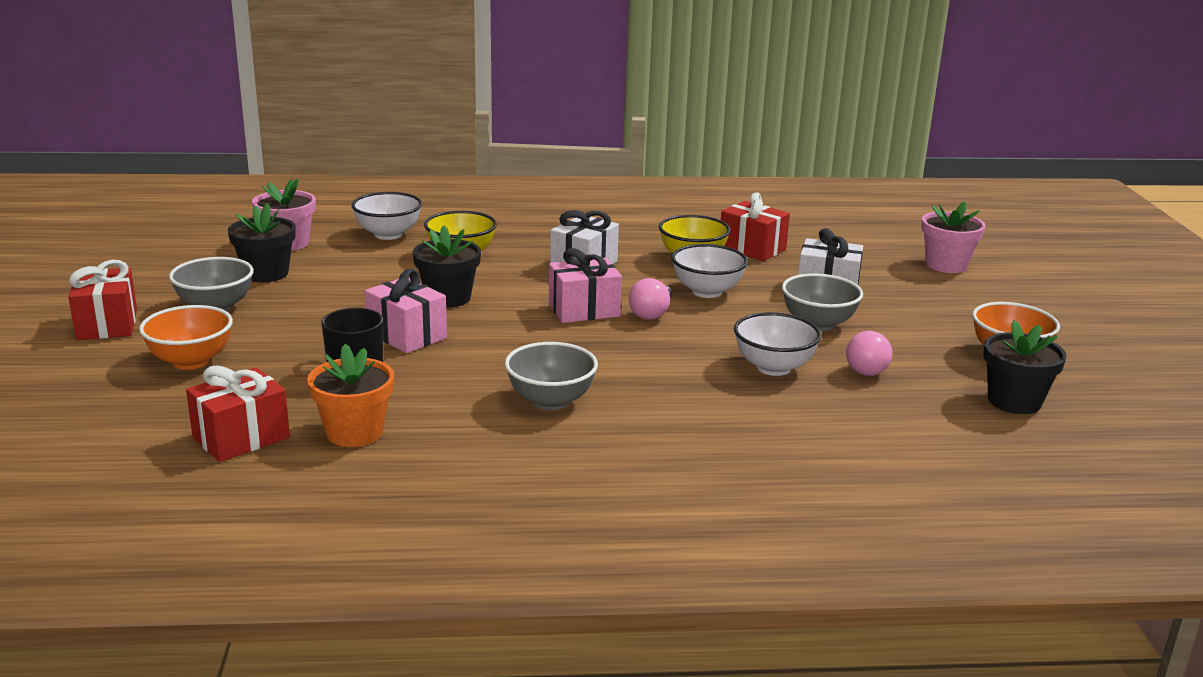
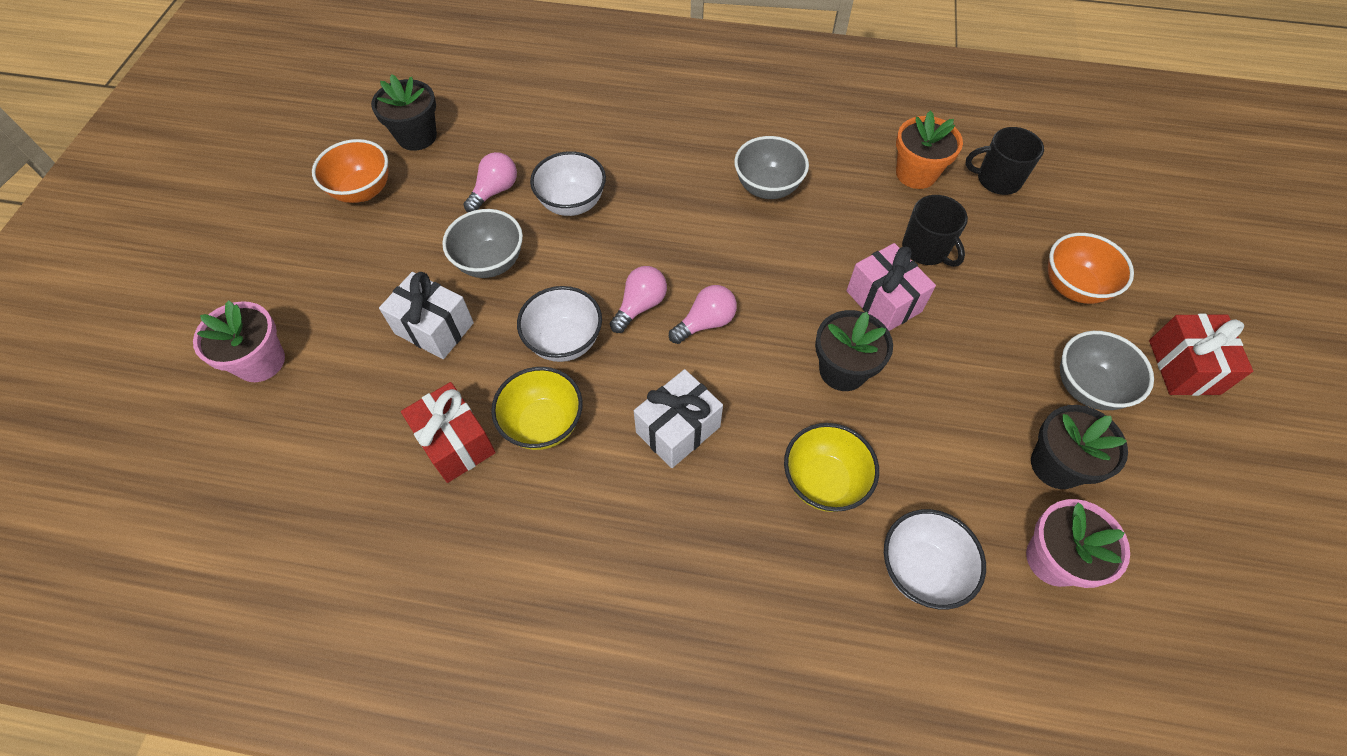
camera: 165 degrees left, 35 degrees up
(241, 438) = (997, 179): red gift -> black mug
(584, 310) = (705, 323): pink gift -> pink light bulb

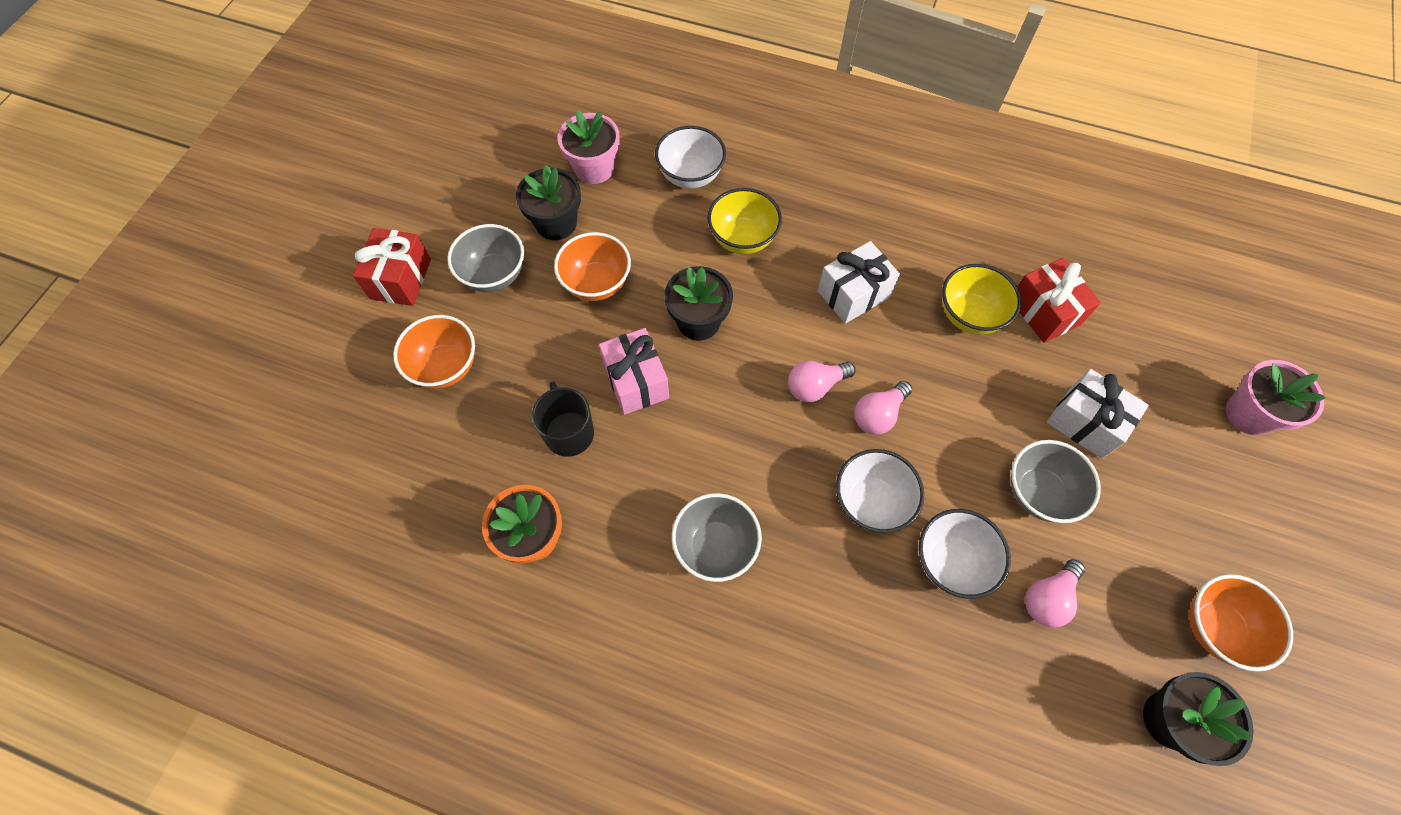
camera: 170 degrees left, 5 degrees up
(564, 341) = (954, 388): white bowl -> white bowl (871, 502)
(970, 395) = (597, 283): none -> orange bowl
(997, 179) = (444, 511): black mug -> none

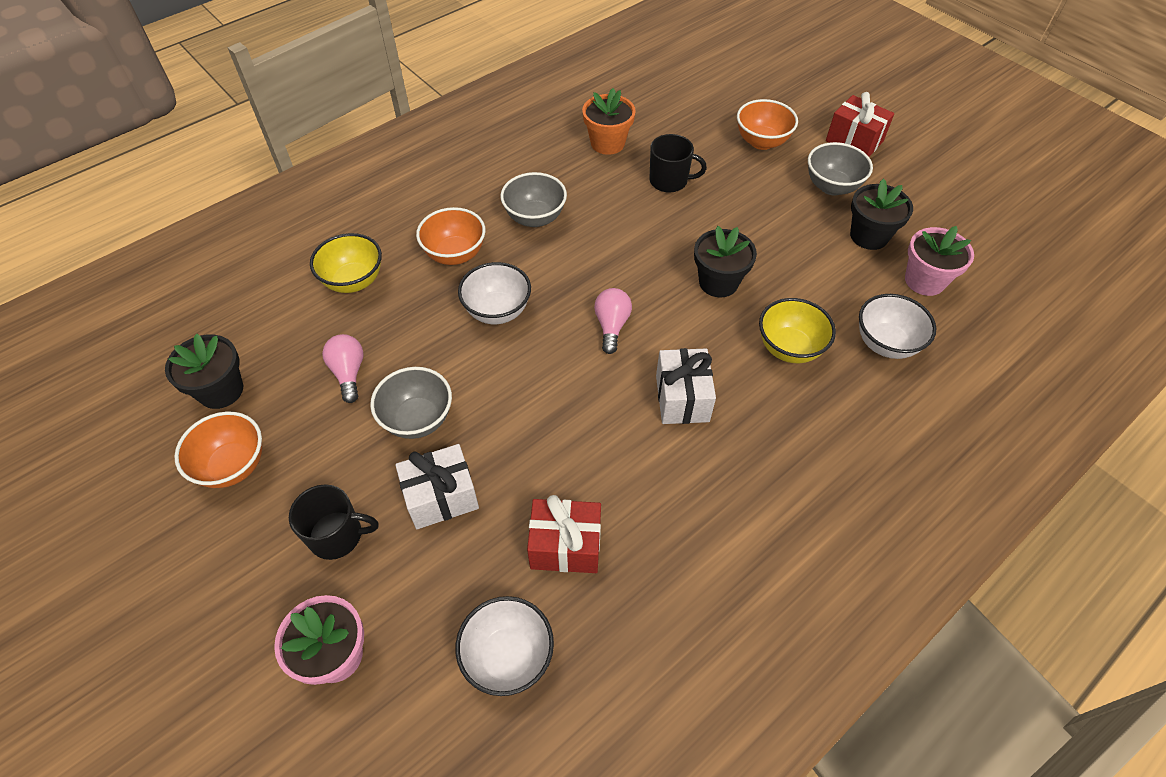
camera: 120 degrees right, 10 degrees down
(597, 283) = (792, 238): orange bowl -> orange bowl (455, 254)
(636, 381) = (687, 227): pink gift -> none
(878, 415) = (559, 353): pink light bulb -> none
(951, 562) = (420, 332): white bowl -> white bowl (508, 657)
(969, 315) = (603, 476): yellow bowl -> yellow bowl (354, 281)
(1182, 481) = (337, 535): none -> black mug

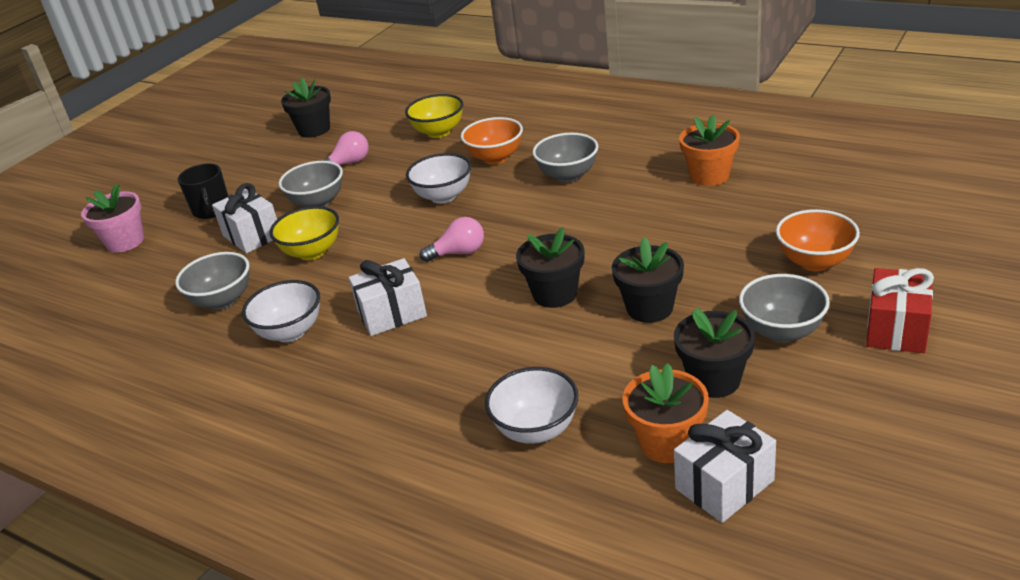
camera: 75 degrees right, 20 degrees down
(233, 466) = (256, 157): orange bowl -> none
(508, 657) = (129, 305): white bowl -> white bowl (290, 332)
(565, 546) = (222, 301): red gift -> grey bowl
(669, 181) = (685, 225): black mug -> none
(769, 237) = (649, 308): none -> black flower pot
(789, 348) = (489, 361): yellow bowl -> yellow bowl (312, 252)
(924, 281) = (667, 443): pink flower pot -> orange flower pot
(972, 269) = (724, 485): none -> white gift

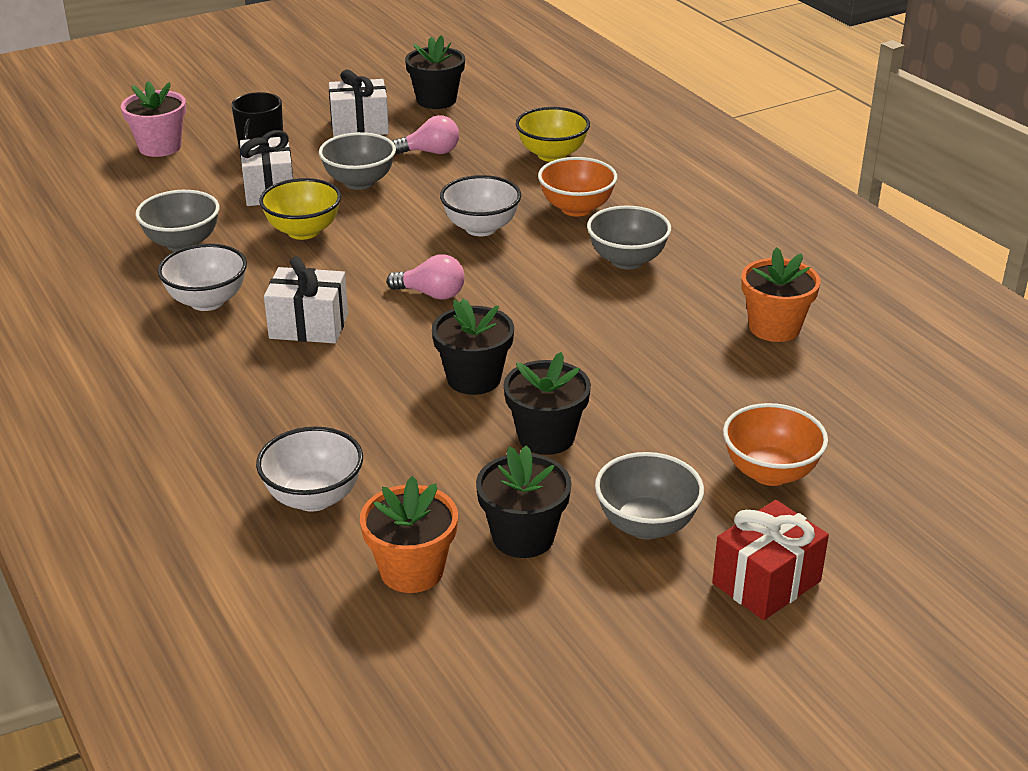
camera: 25 degrees right, 0 degrees up
(724, 485) = (418, 634): white gift -> white gift (359, 126)

